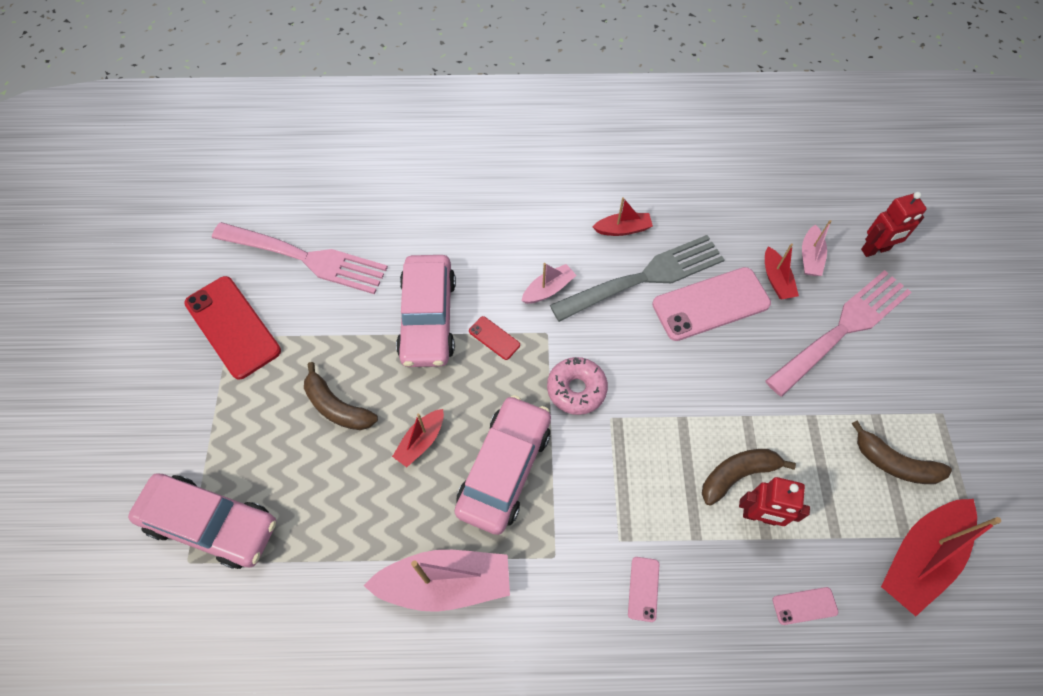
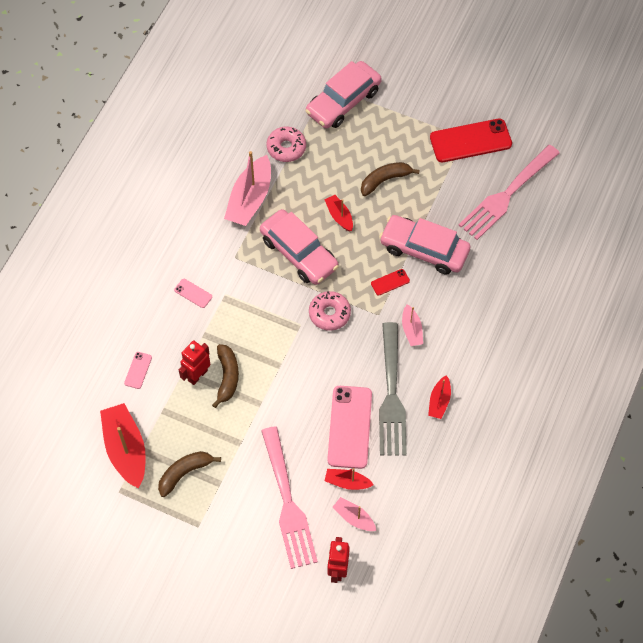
camera: 115 degrees right, 0 degrees up
(329, 572) = (286, 148): none -> pink donut

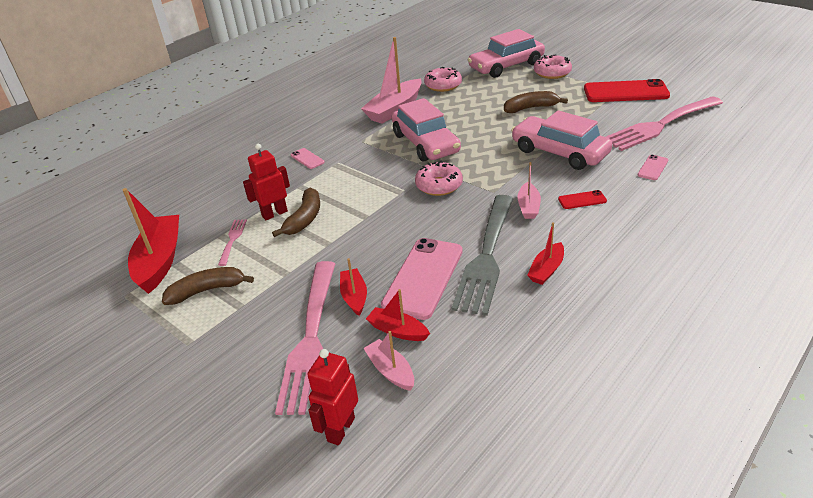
camera: 20 degrees right, 25 degrees down
(138, 370) = (218, 203): pink phone -> pink phone (653, 168)
(176, 414) = (232, 240): none -> pink fork
(339, 216) = (476, 125): red boat -> red boat (354, 297)
(390, 282) = (514, 170): red phone -> red phone (582, 200)
(393, 111) = (552, 73): none -> pink donut

